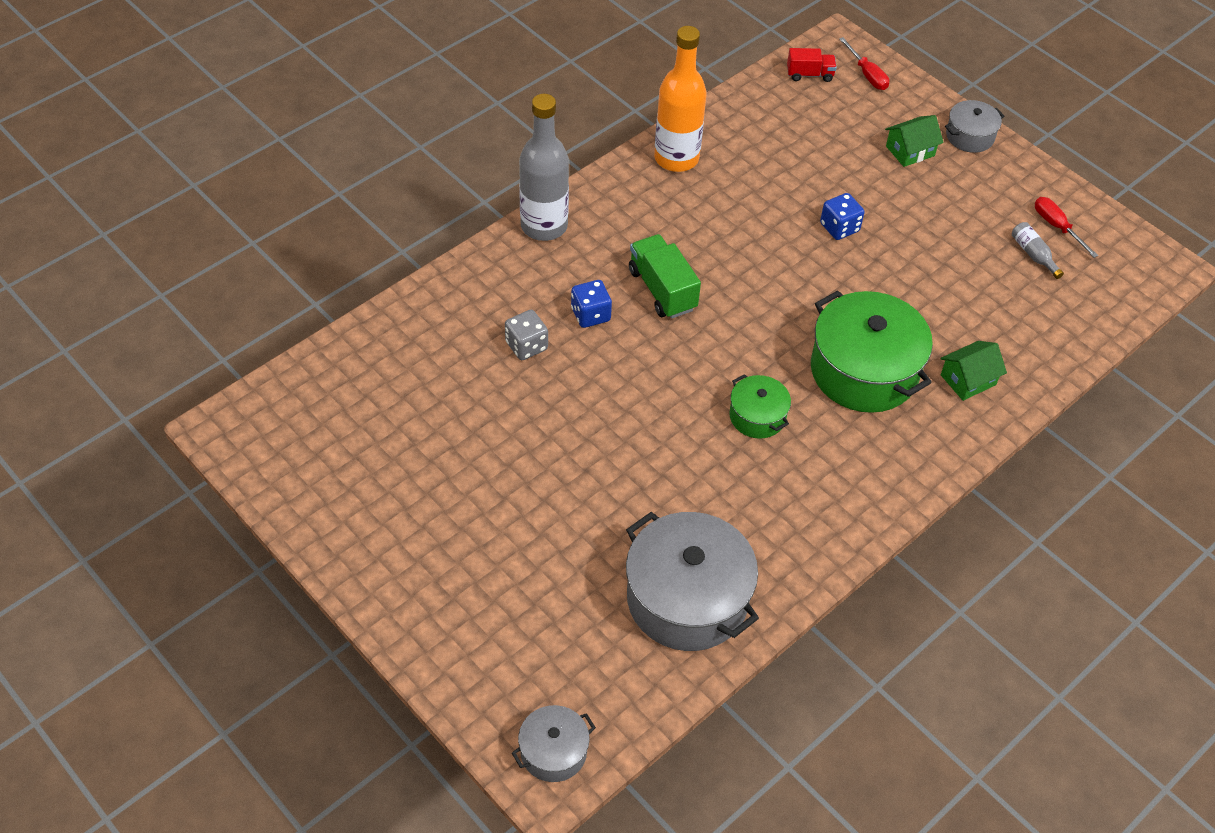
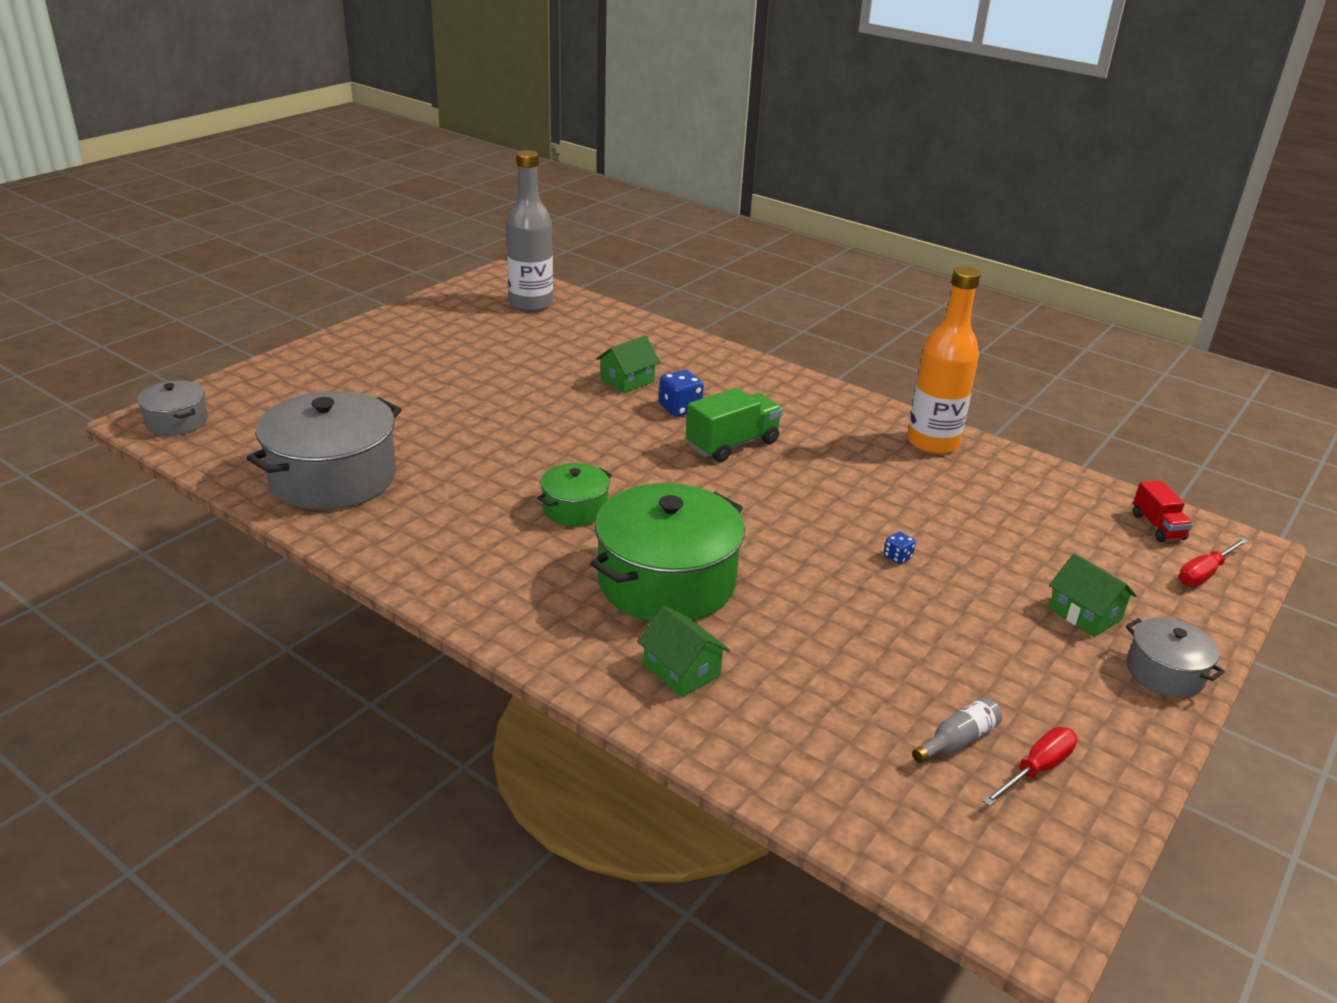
camera: 80 degrees right, 20 degrees down
(526, 346) = (627, 380): grey dice -> green house
(544, 226) = (784, 379): grey bottle -> grey bottle (531, 304)
(839, 228) = (897, 557): blue dice -> blue dice, size x0.55

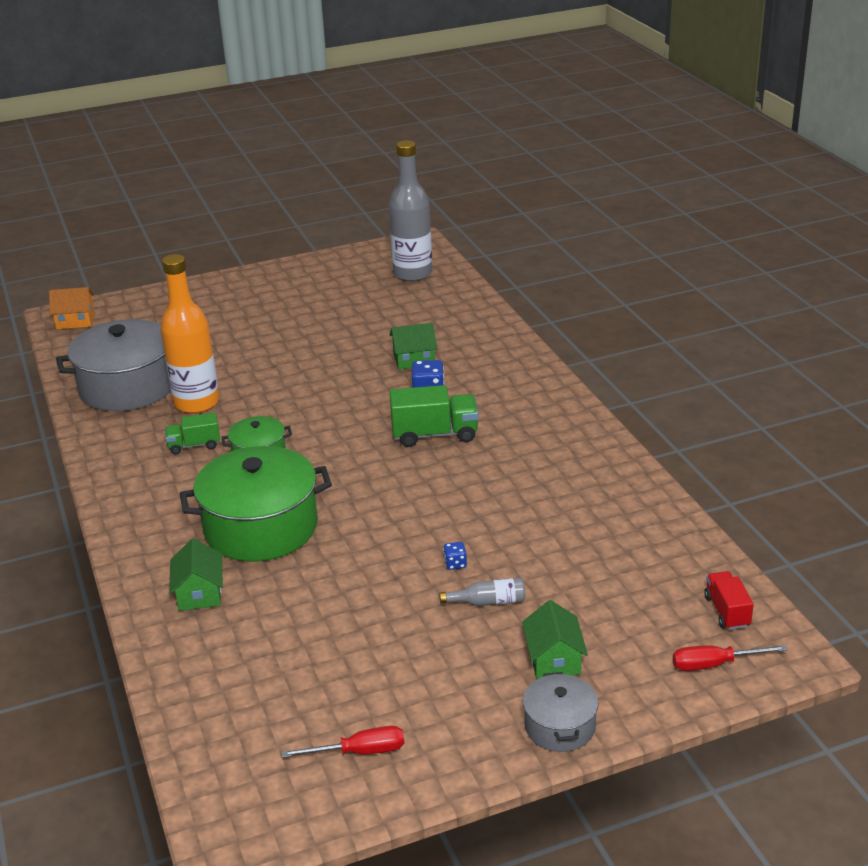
camera: 35 degrees right, 0 degrees up
(177, 421) = (75, 321): grey pot -> orange house
(489, 519) = (194, 445): none -> green truck
(932, 443) = (610, 478): orange bottle -> orange bottle (197, 403)
(957, 740) = (328, 710): grey bottle -> grey bottle (488, 602)
(1157, 527) = (727, 611): red truck -> red truck turned 150 degrees clockwise

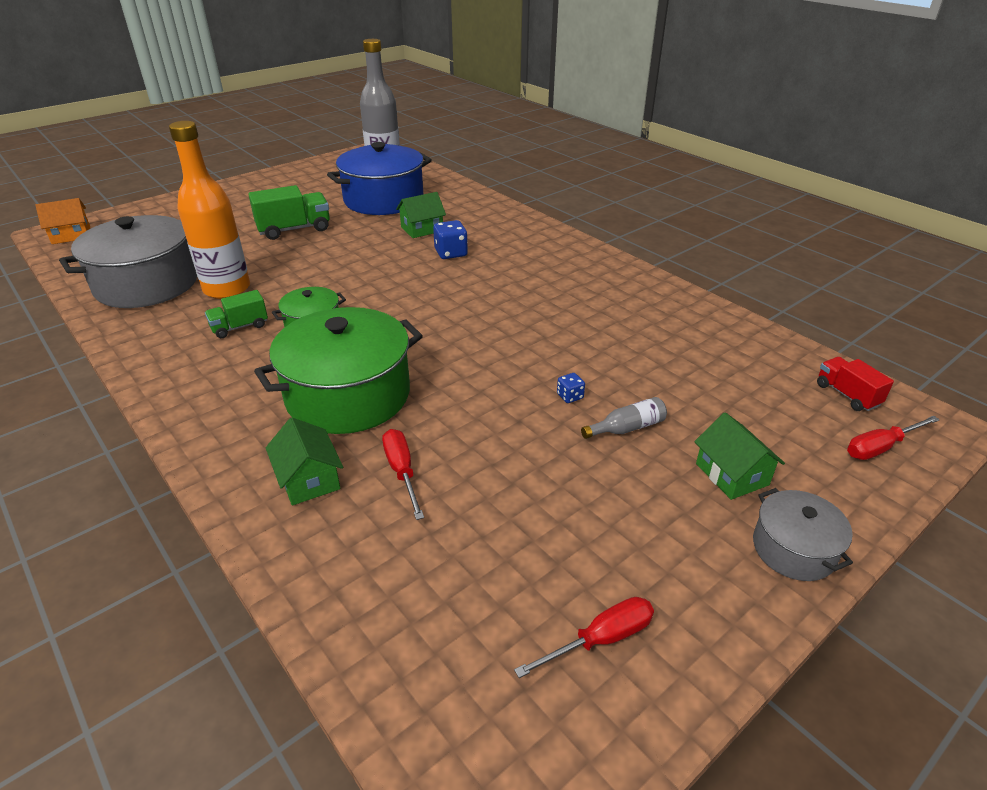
camera: 20 degrees left, 5 degrees up
(275, 601) = (402, 471): none -> red screwdriver
(392, 316) = (384, 200): none -> blue pot
(435, 434) = (477, 285): green truck -> green truck (294, 229)

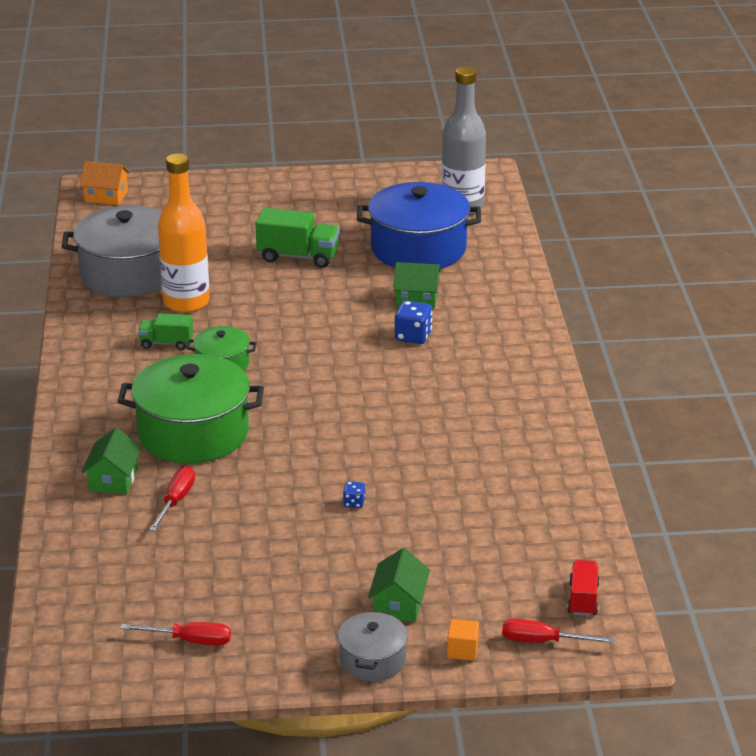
camera: 35 degrees right, 5 degrees down
(627, 428) = (366, 542): grey bottle -> none
(842, 492) = (462, 650): none -> orange cube

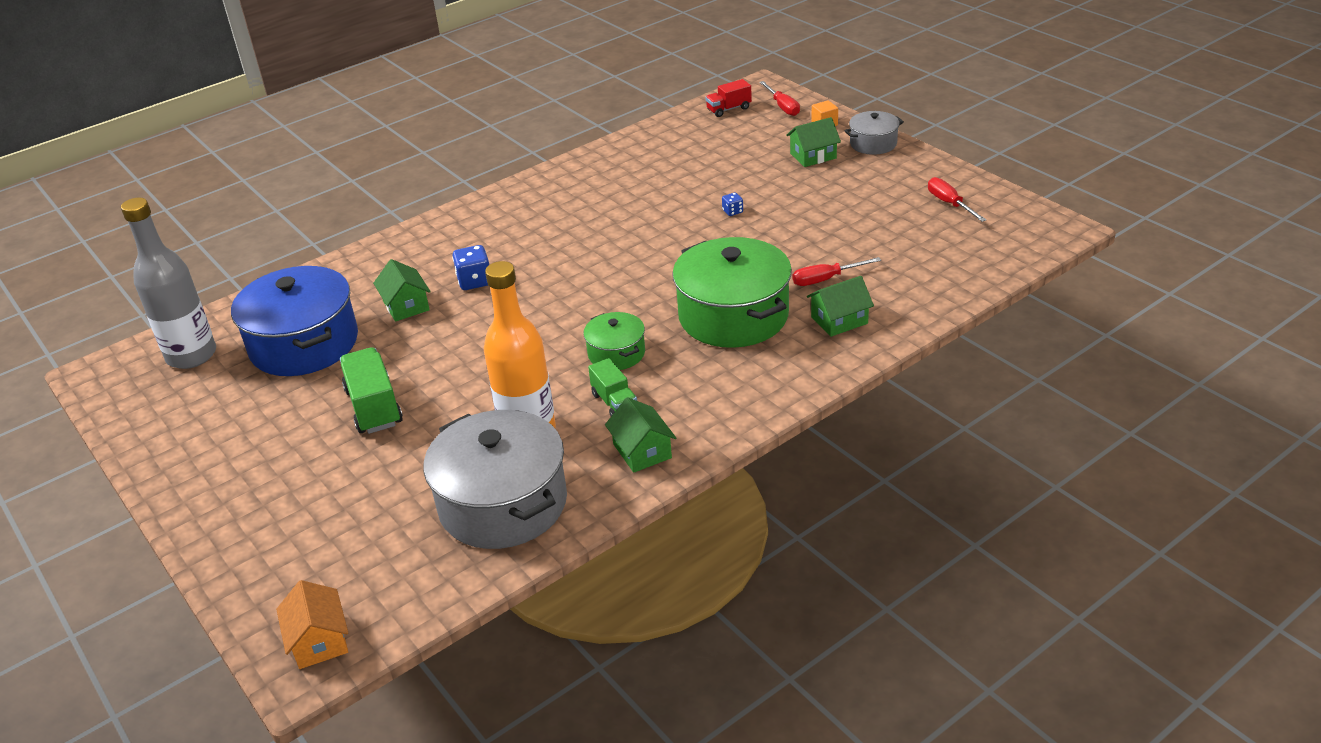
camera: 120 degrees left, 5 degrees up
(101, 335) = (642, 451): none -> green house

